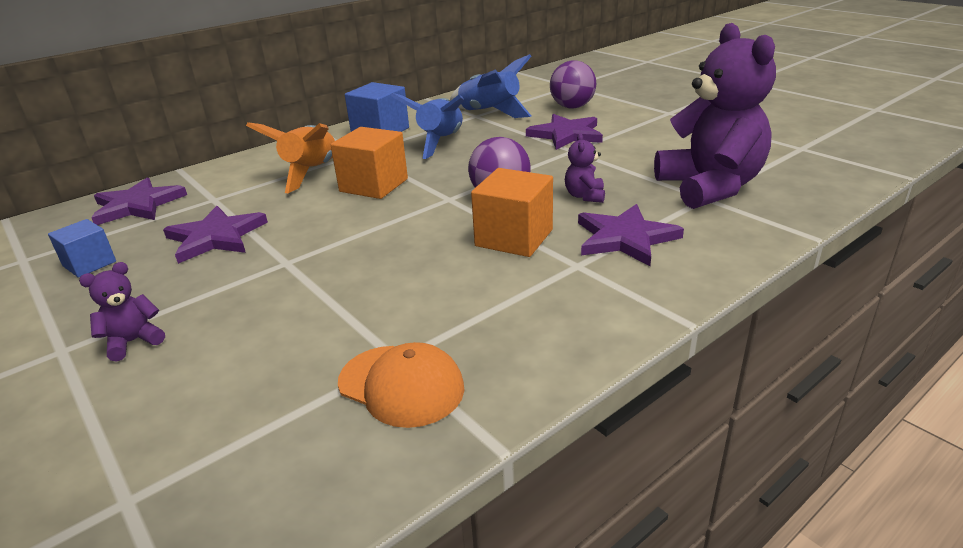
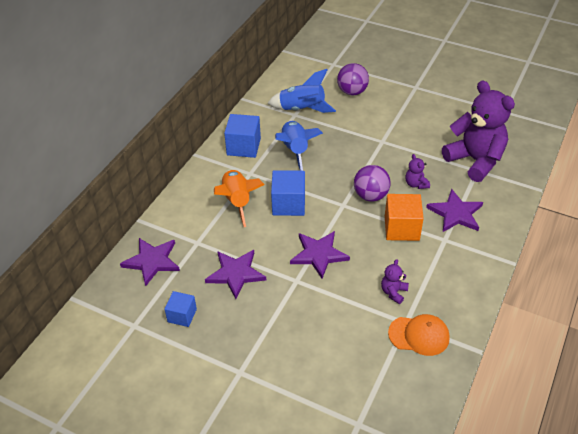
camera: 25 degrees left, 15 degrees up
(133, 342) = (272, 355): purple teddy bear -> purple teddy bear (393, 292)
(374, 185) = (288, 204): orange cube -> blue cube
(566, 134) = (368, 125): purple star -> purple star (318, 254)

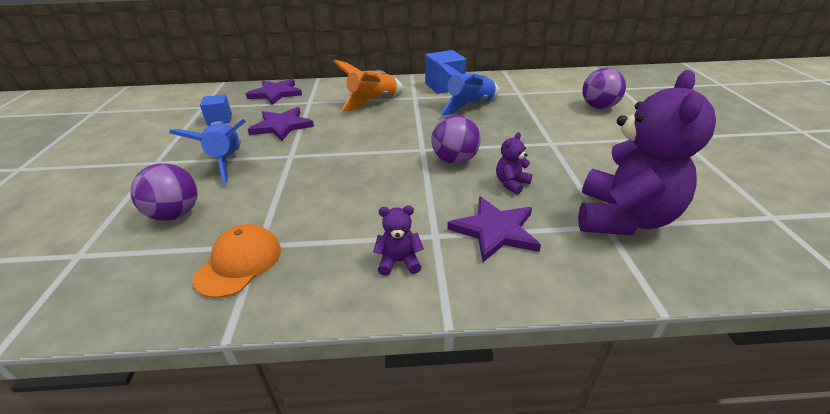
camera: 60 degrees right, 10 degrees down
(288, 204) = (393, 123): blue cube -> none
(302, 109) = (530, 93): blue rocket -> blue rocket (226, 161)
(318, 254) = (336, 156): purple star -> none
(339, 364) = (175, 214): none -> purple ball
(393, 292) = (307, 220): purple teddy bear -> purple teddy bear (399, 261)
(401, 228) = (423, 195): orange cube -> none
(419, 335) = (239, 263): orange cap -> orange cap turned 135 degrees counterclockwise

